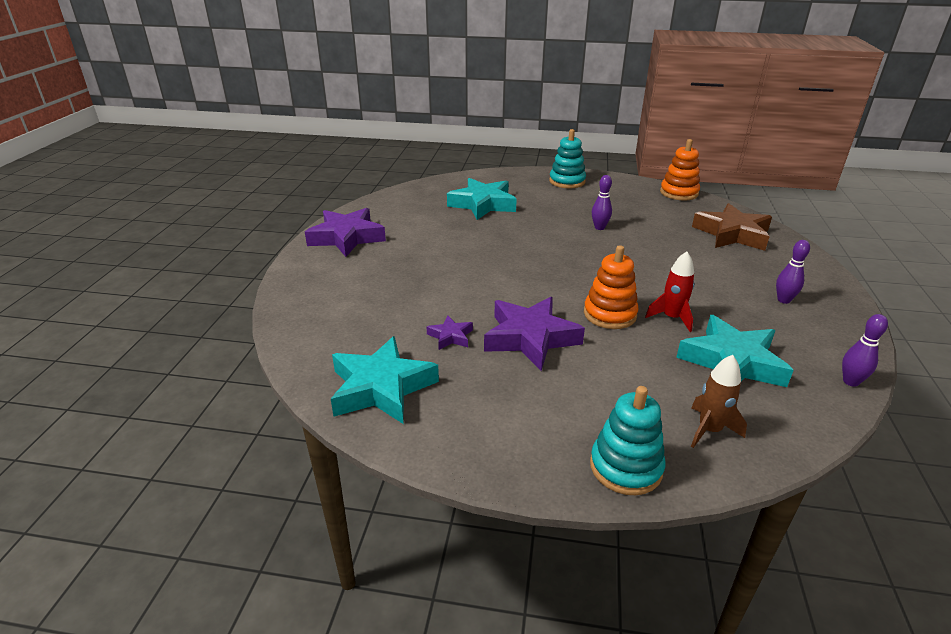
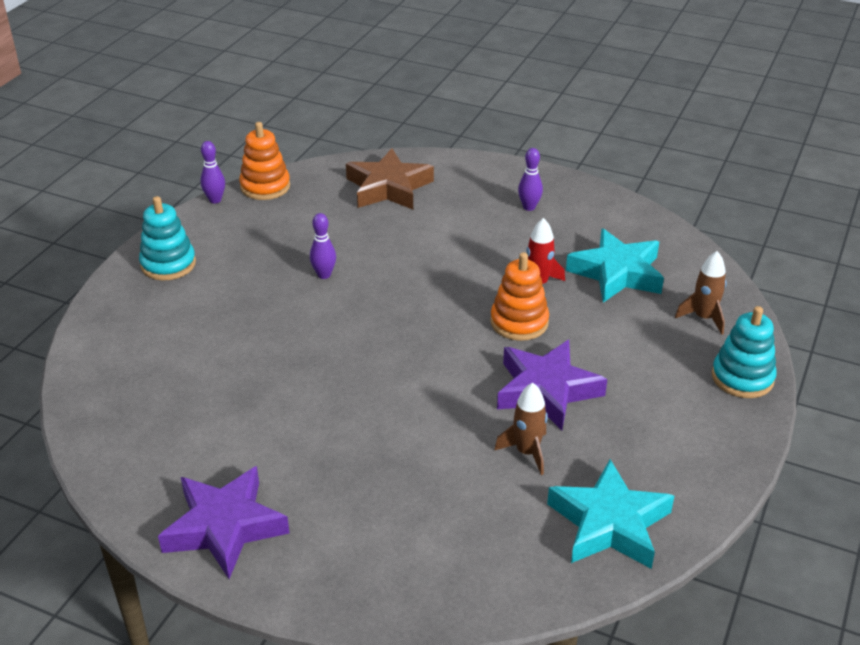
camera: 75 degrees left, 5 degrees up
(450, 336) = (527, 452): purple star -> brown rocket
(483, 204) = (194, 361): turquoise star -> none
(850, 382) = (656, 223): purple bowling pin -> purple bowling pin (215, 200)

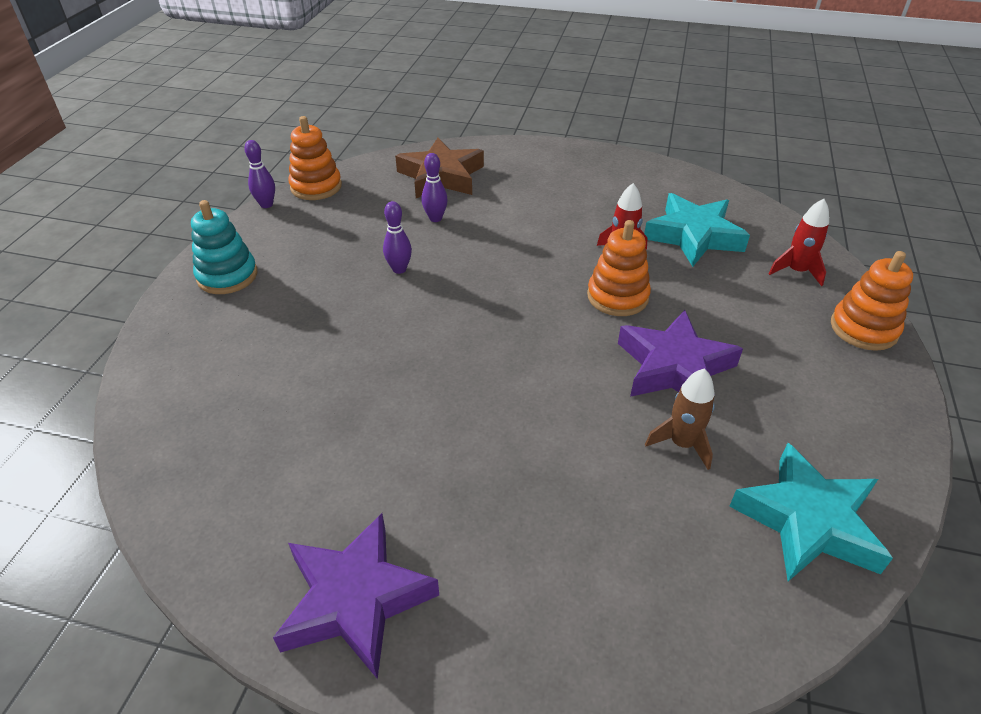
camera: 10 degrees left, 5 degrees up
(529, 207) = (584, 182): purple bowling pin -> purple bowling pin (435, 218)
(703, 318) = (796, 271): brown rocket -> red rocket
(742, 378) = (863, 329): turquoise stacking toy -> orange stacking toy

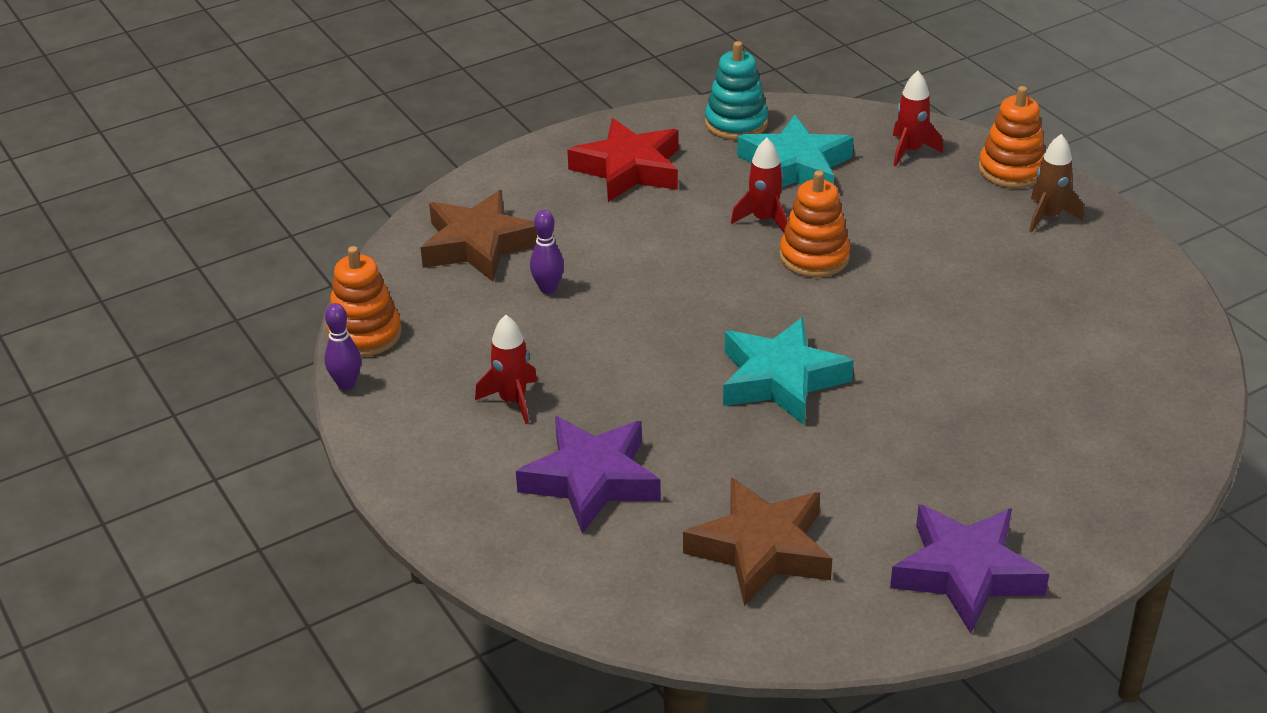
camera: 45 degrees left, 5 degrees down
(227, 276) = (446, 468): turquoise stacking toy -> turquoise stacking toy (736, 123)
(275, 456) = (761, 549): none -> brown star
(316, 264) = (512, 400): none -> red rocket
(399, 269) = (599, 353): purple bowling pin -> none
(586, 182) = (628, 169): none -> red star
(674, 367) = (932, 284): purple star -> purple star (591, 480)
(682, 444) = (1011, 332): brown rocket -> brown rocket (1048, 216)
(808, 521) = (1139, 326): turquoise star -> turquoise star (781, 379)

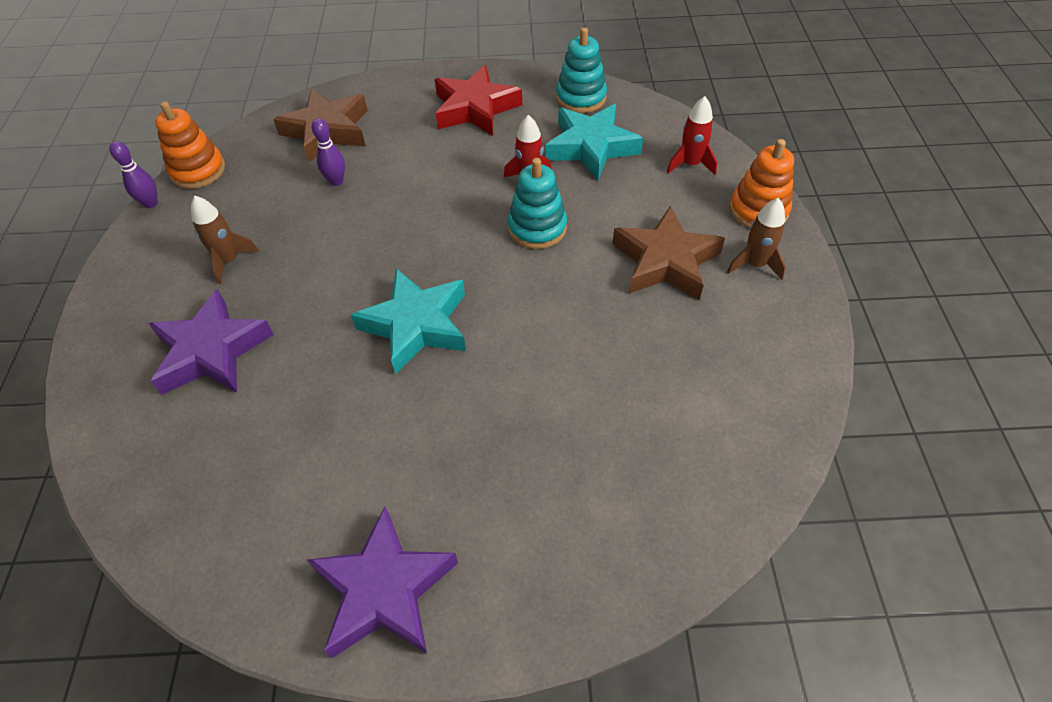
camera: 30 degrees right, 15 degrees up
(512, 400) = (229, 261): red rocket -> brown rocket
(761, 549) = (260, 475): brown star -> brown star (665, 261)
(814, 257) = (537, 228): orange stacking toy -> turquoise stacking toy

